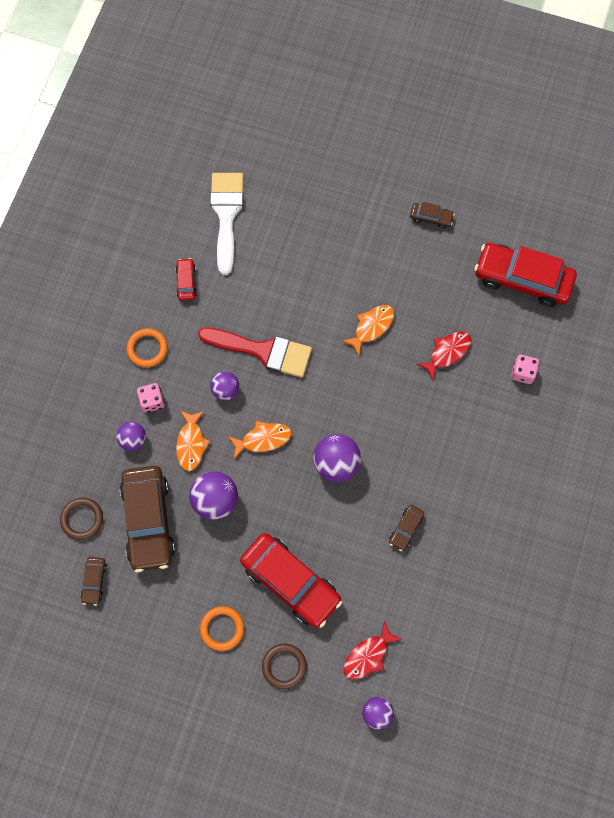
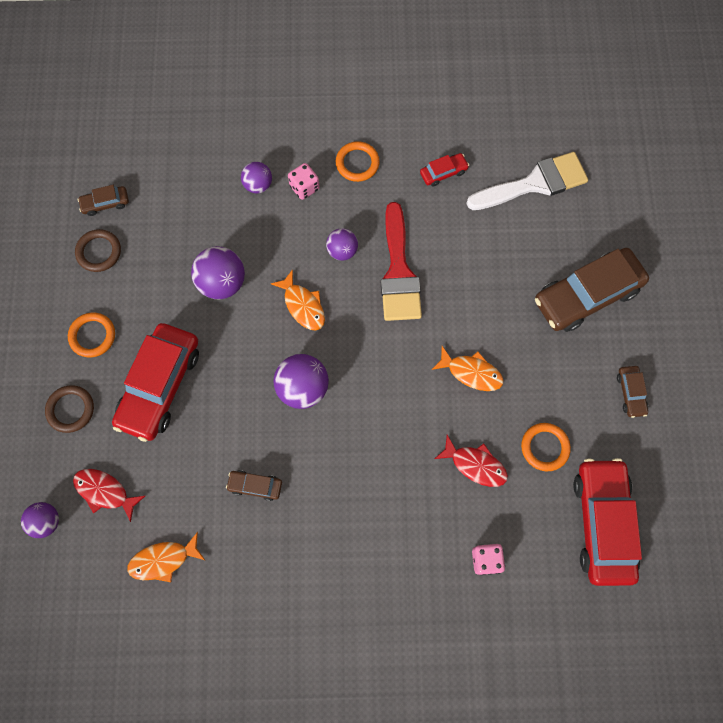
camera: 70 degrees right, 0 degrees up
(82, 519) = (163, 170): brown ring -> brown ring (99, 252)
(148, 521) = (181, 229): brown car -> brown car (586, 295)
(191, 444) = (273, 239): orange fish -> orange fish (163, 560)
(451, 296) = (544, 447): none -> orange ring

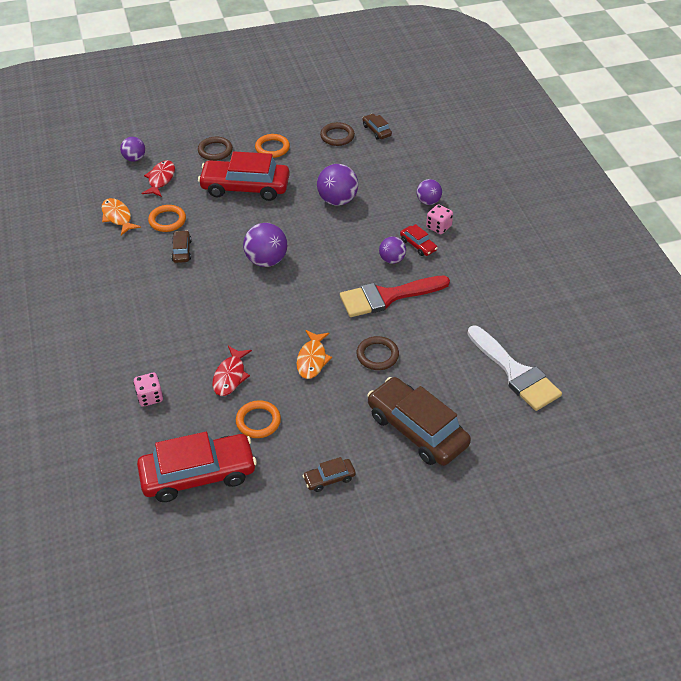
camera: 75 degrees right, 25 degrees down
(303, 305) = (335, 247): orange fish -> none
(357, 163) = (476, 253): orange ring -> orange ring (167, 220)
(443, 172) = (494, 308): red car -> red car (418, 245)
(481, 305) = (377, 355): none -> brown ring

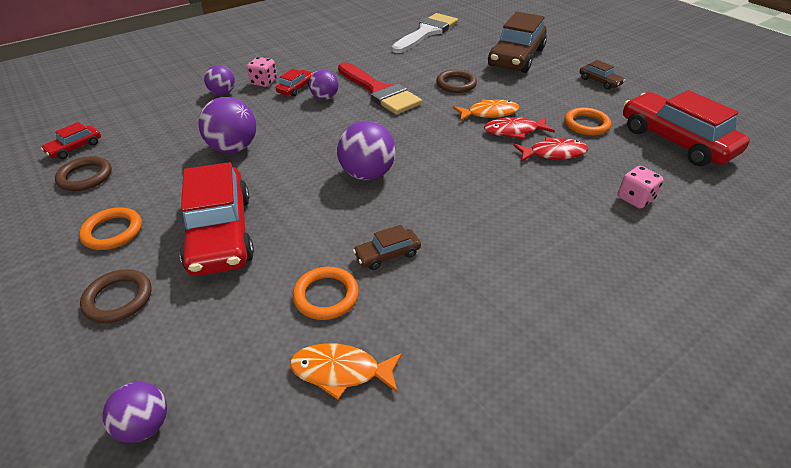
camera: 110 degrees left, 5 degrees down
(118, 217) = (341, 371): orange fish -> orange fish turned 60 degrees clockwise
(160, 179) = (214, 348): red fish -> red fish (514, 131)
(376, 130) = (75, 148): brown car -> red car

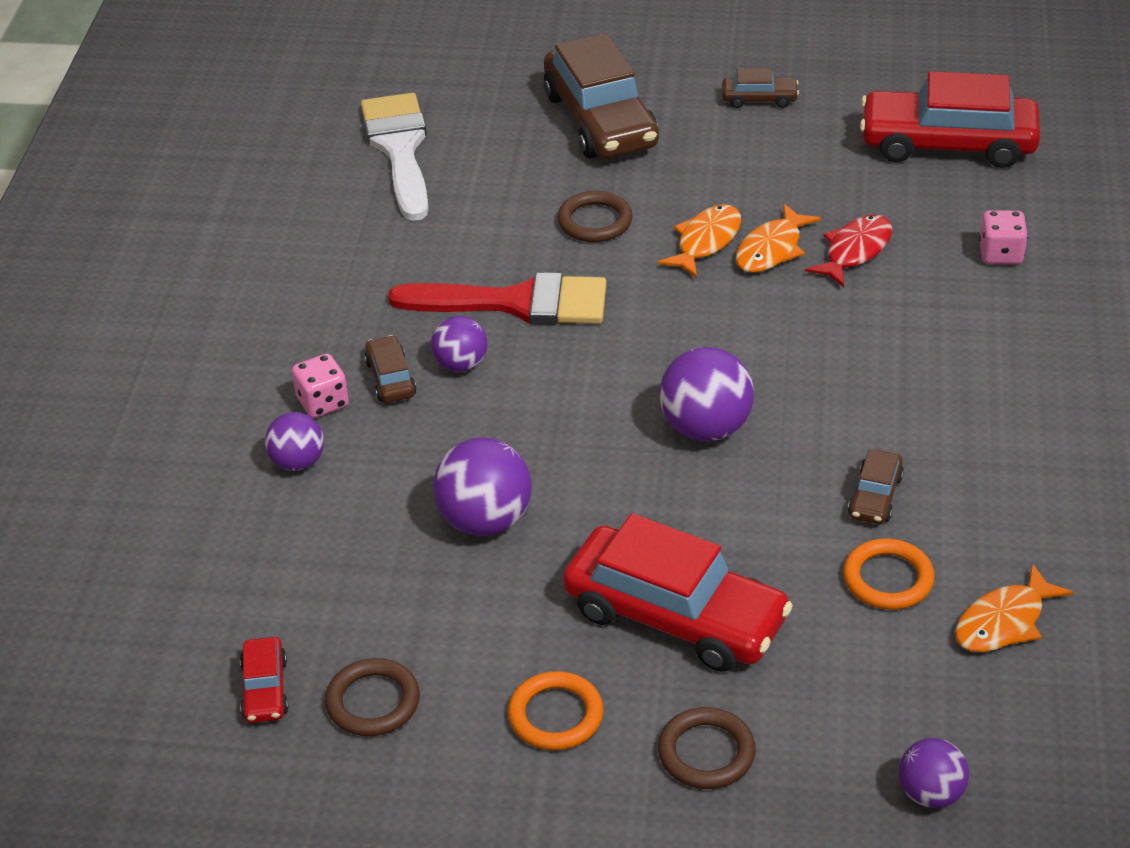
camera: 45 degrees left, 0 degrees up
(296, 88) = (390, 378): red car -> brown car
(514, 131) = (772, 249): red fish -> orange fish
(586, 124) = (833, 183): orange ring -> none

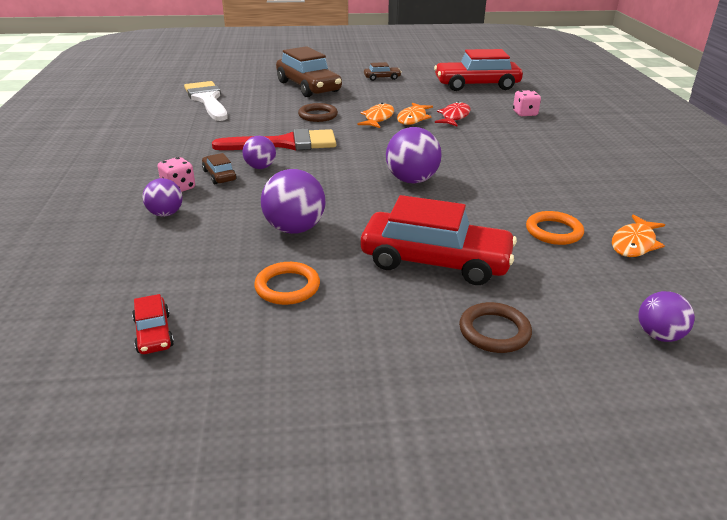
camera: 15 degrees left, 10 degrees down
(373, 702) = (240, 331): brown ring -> none
(555, 715) = (378, 323): orange ring -> orange ring (287, 287)
(875, 496) = (522, 198): brown car -> none

